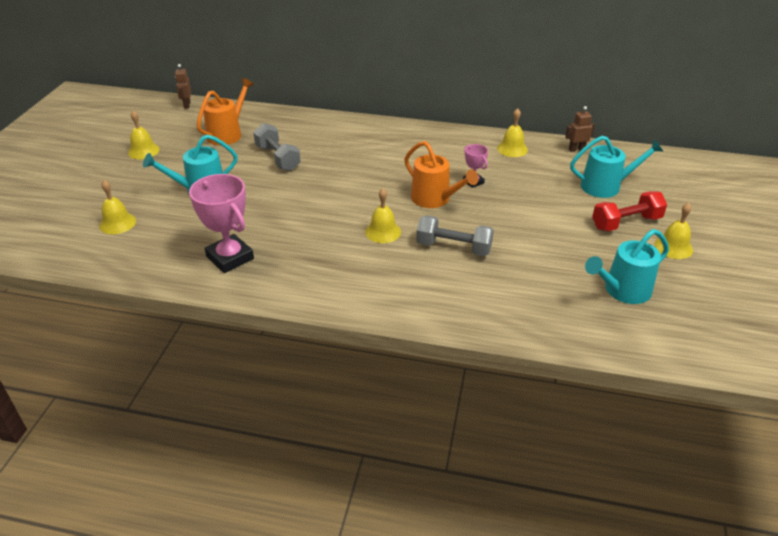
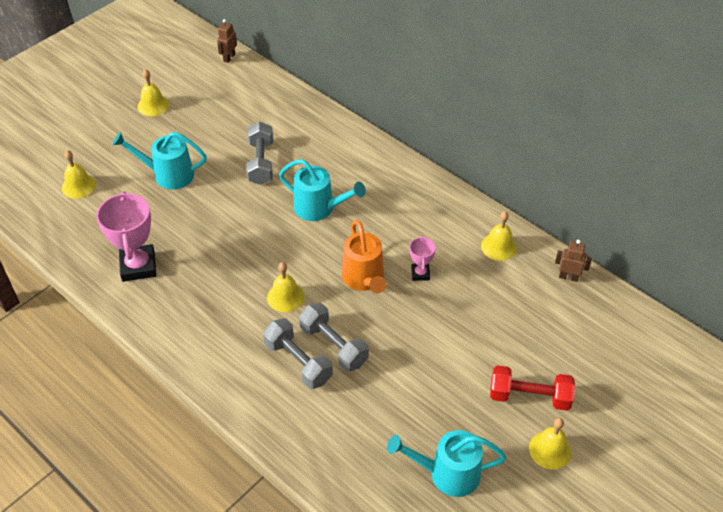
camera: 30 degrees right, 10 degrees up
(227, 134) = (239, 112): orange watering can -> none
(436, 268) = (298, 362): none -> grey dumbbell
(606, 186) = (553, 341): turquoise watering can -> turquoise watering can (319, 208)

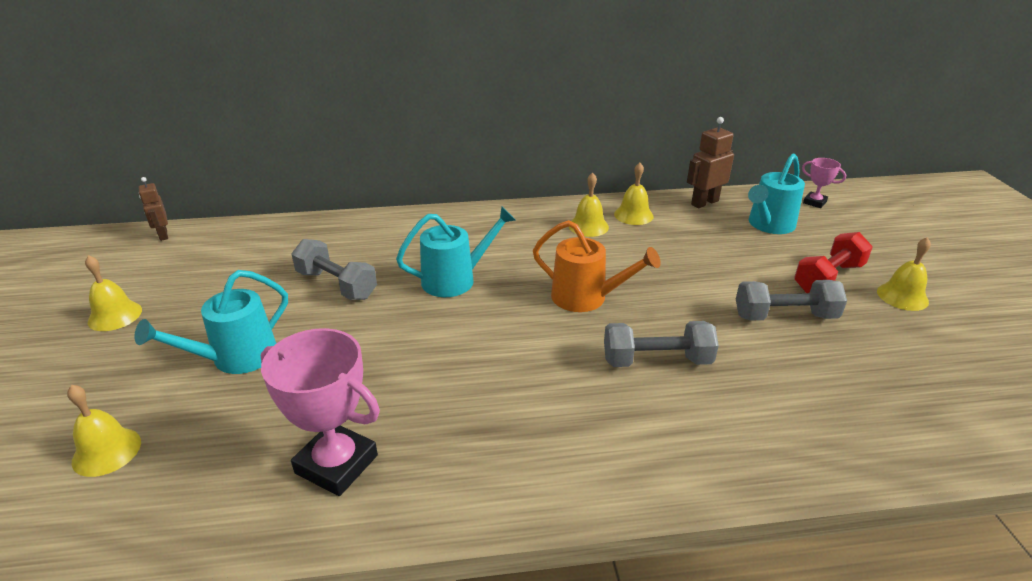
camera: 50 degrees left, 15 degrees down
(285, 297) = (548, 360): yellow bell -> yellow bell (588, 226)
(298, 362) = (656, 398): grey dumbbell -> grey dumbbell (785, 316)
(420, 273) = (617, 264): pink trophy -> pink trophy (814, 202)
(447, 473) = (900, 368): turquoise watering can -> turquoise watering can (768, 225)
(568, 277) = (704, 202): brown robot -> brown robot, size x1.52

